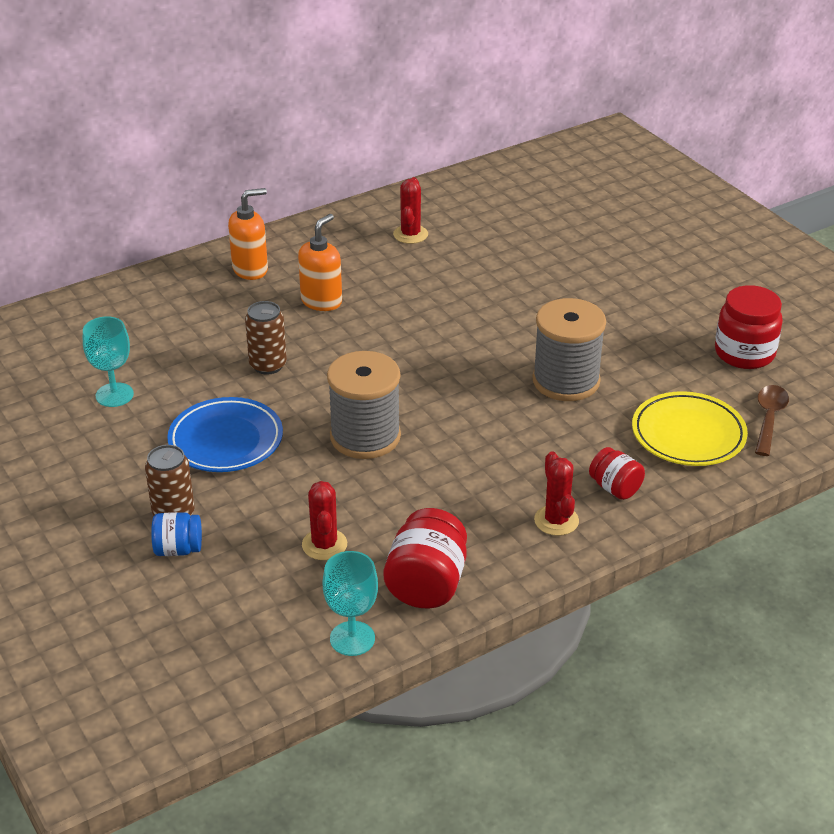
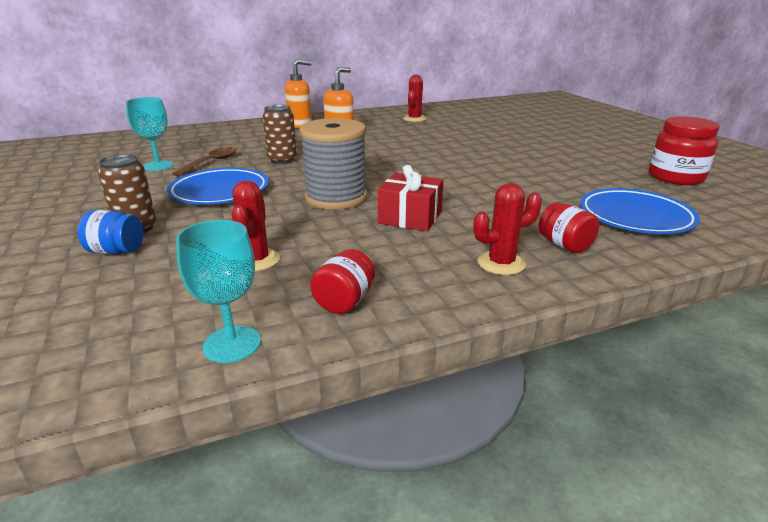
camera: 10 degrees right, 10 degrees down
(426, 584) = (344, 301): red jar -> red jar, size x0.59
(456, 462) = (410, 217): none -> red gift
(556, 520) = (501, 263): red cactus -> red cactus turned 75 degrees clockwise
(566, 381) = (518, 181): grey spool -> none
(688, 434) = (635, 217): yellow plate -> blue plate
(769, 419) = (714, 213): brown spoon -> brown spoon (211, 163)

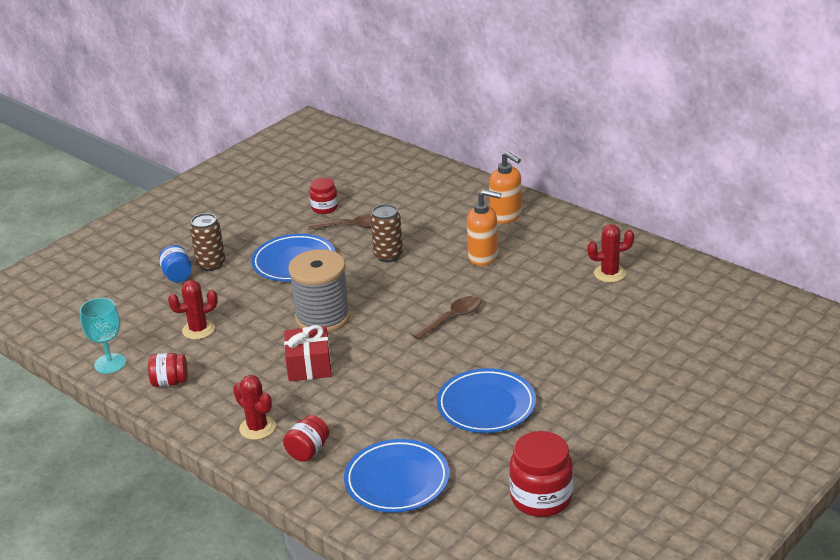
camera: 65 degrees right, 5 degrees up
(158, 166) = (324, 208): turquoise goblet -> red jar
(407, 159) = (452, 318): none -> brown spoon
(541, 170) = (486, 406): none -> blue plate

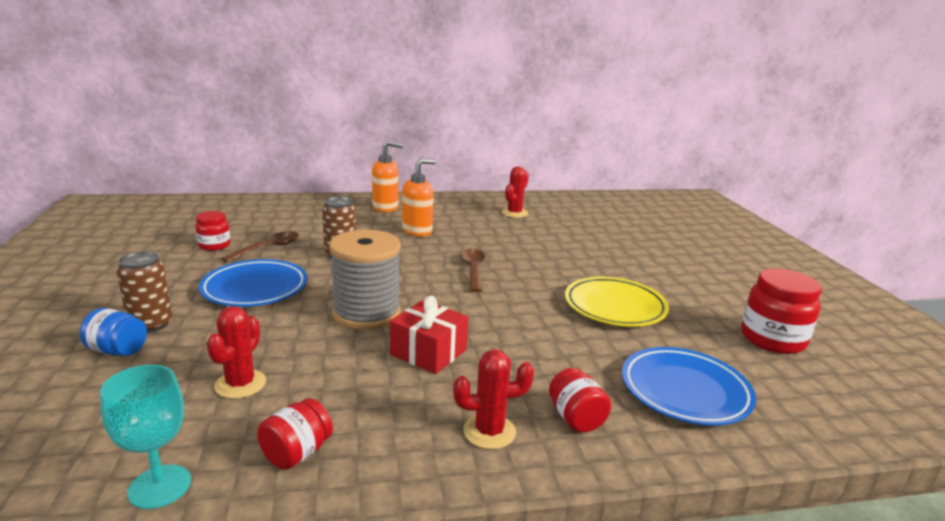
camera: 55 degrees left, 10 degrees down
(486, 406) = (614, 307): blue plate -> yellow plate

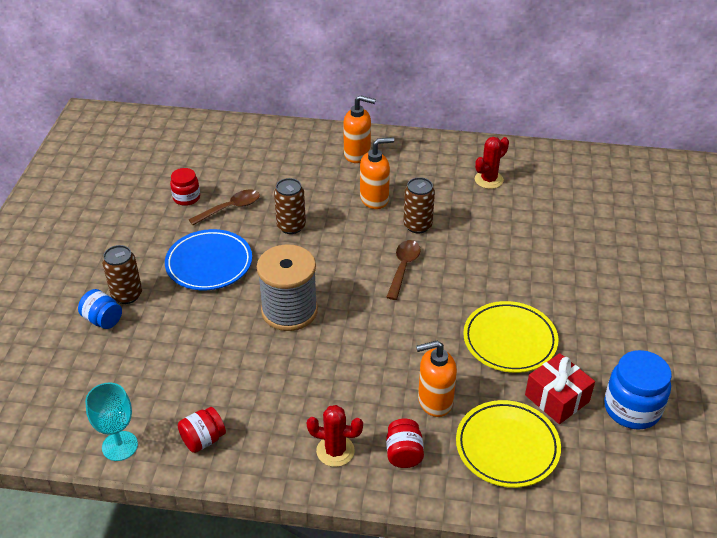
camera: 20 degrees right, 20 degrees up
(240, 384) = (179, 370): red cactus -> none
(428, 352) = (322, 365): red gift -> red gift (557, 398)
(469, 243) = (417, 225): none -> brown can
(576, 364) = (434, 401): none -> orange soap dispenser
(685, 391) = (507, 447): blue plate -> yellow plate
(772, 339) = (632, 408): red jar -> blue jar

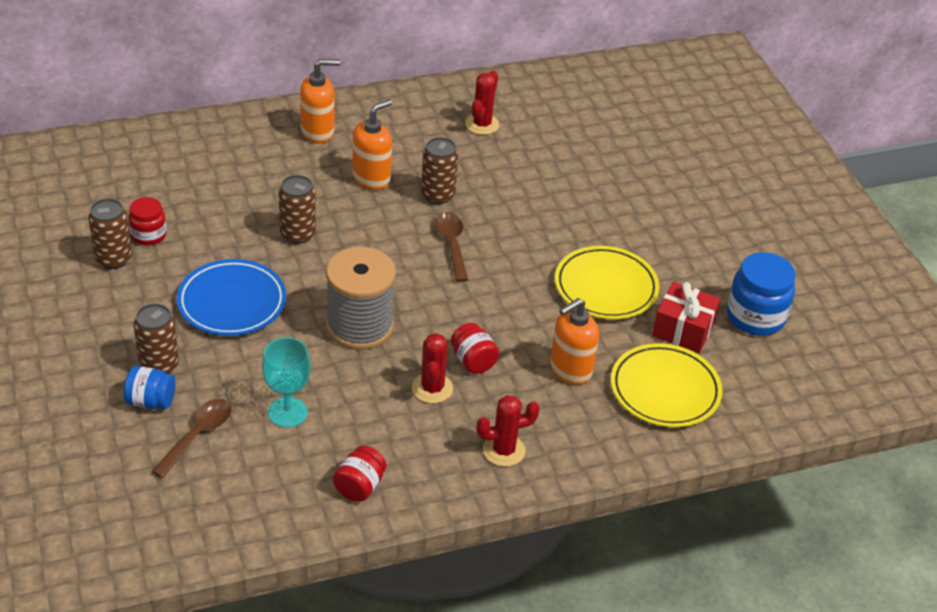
camera: 30 degrees left, 0 degrees up
(120, 446) = (272, 524): turquoise goblet -> turquoise goblet (287, 412)
(151, 208) = (113, 259): none -> brown can
(230, 208) = (211, 233): brown spoon -> brown spoon (198, 435)
(312, 379) = (432, 388): none -> red cactus
(404, 454) = (572, 430): red jar -> red jar (473, 361)

